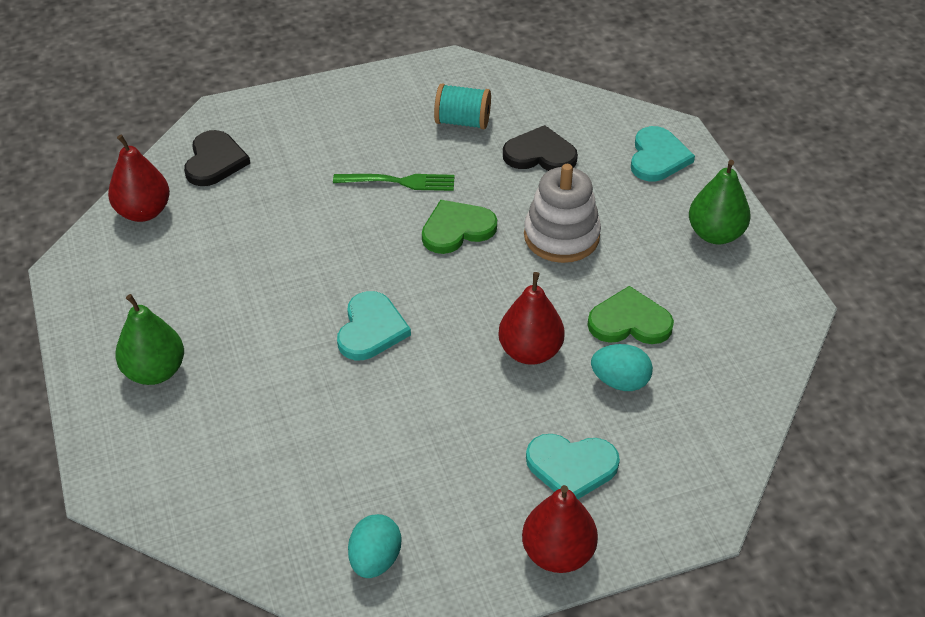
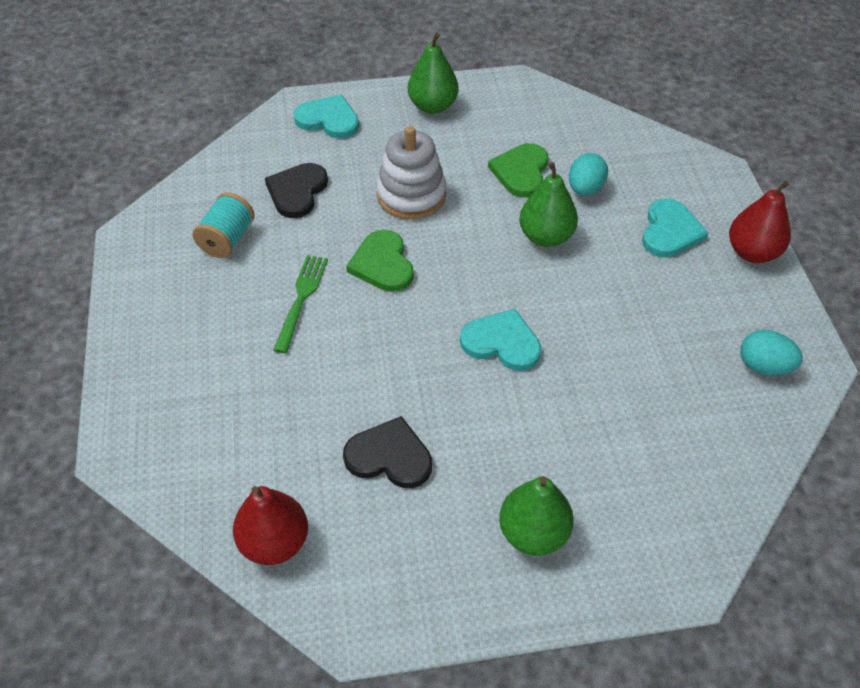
camera: 80 degrees left, 5 degrees up
(215, 161) = (208, 463): black heart -> black heart (389, 456)
(530, 352) = (546, 236): red pear -> green pear

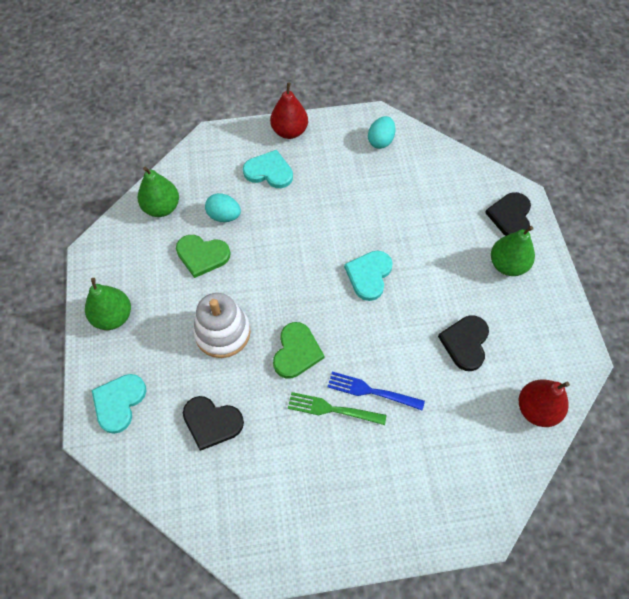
camera: 90 degrees left, 10 degrees up
(227, 239) = (266, 476): turquoise spool -> none
(322, 340) = (371, 391): none -> blue fork
(382, 264) = (296, 352): green heart -> green heart turned 60 degrees counterclockwise
(546, 236) = (271, 244): green pear -> green pear (162, 208)
(637, 551) = (510, 216): none -> black heart

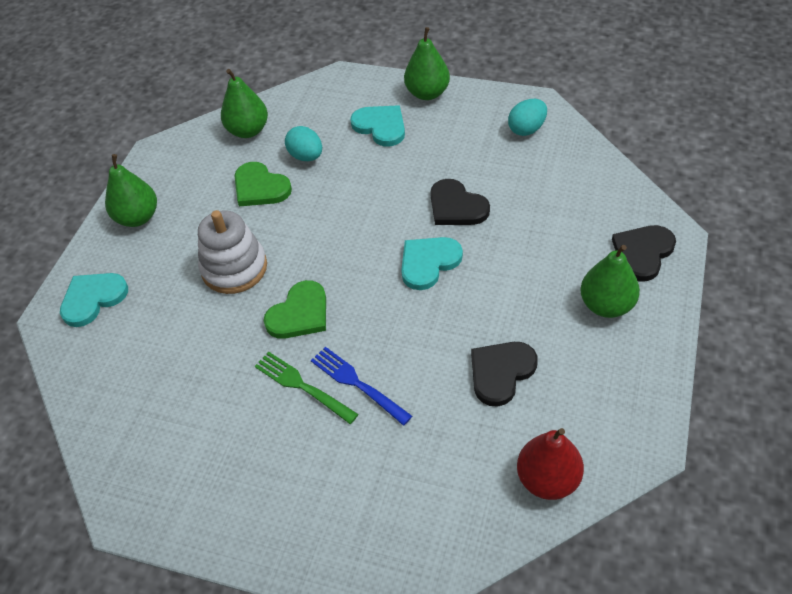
camera: 30 degrees right, 10 degrees down
(211, 422) = (169, 351): black heart -> black heart (456, 206)
(289, 131) = (427, 93): red pear -> green pear

